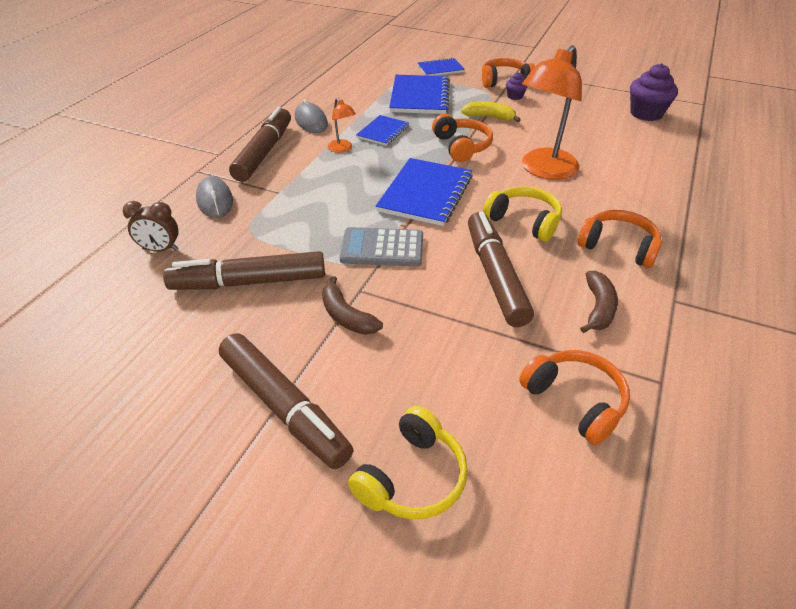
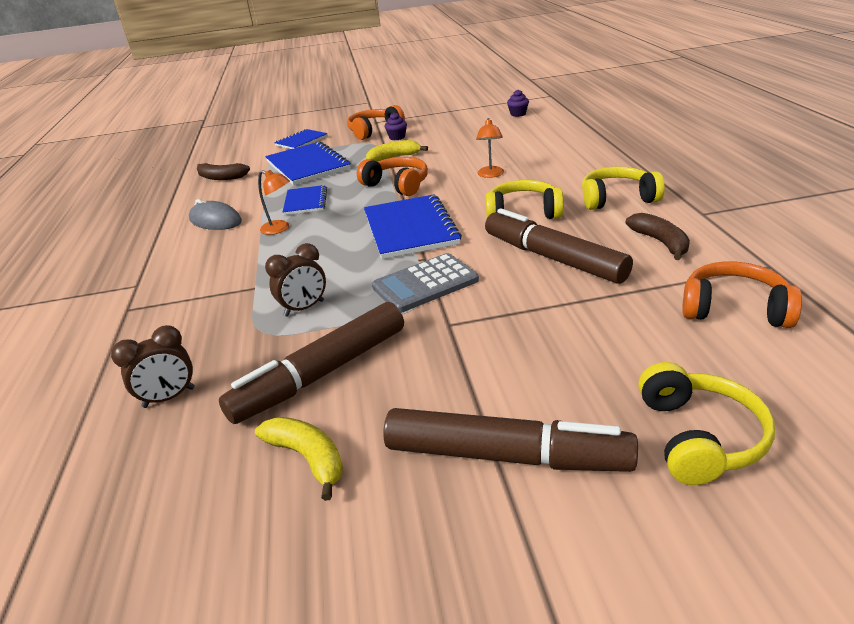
camera: 30 degrees left, 10 degrees down
(185, 335) = (308, 458): none -> yellow banana
(215, 200) = (184, 325): grey mouse -> none
(264, 152) = (193, 263): brown marker -> none
(290, 226) = (304, 308): none -> brown clock
(346, 316) = (464, 350): brown banana -> brown banana (221, 177)
(543, 170) = (490, 175): orange lamp -> orange lamp, size x0.45
(618, 247) = (617, 199): orange headphones -> yellow headphones
(646, 113) = (518, 114): purple cupcake -> purple cupcake, size x0.51

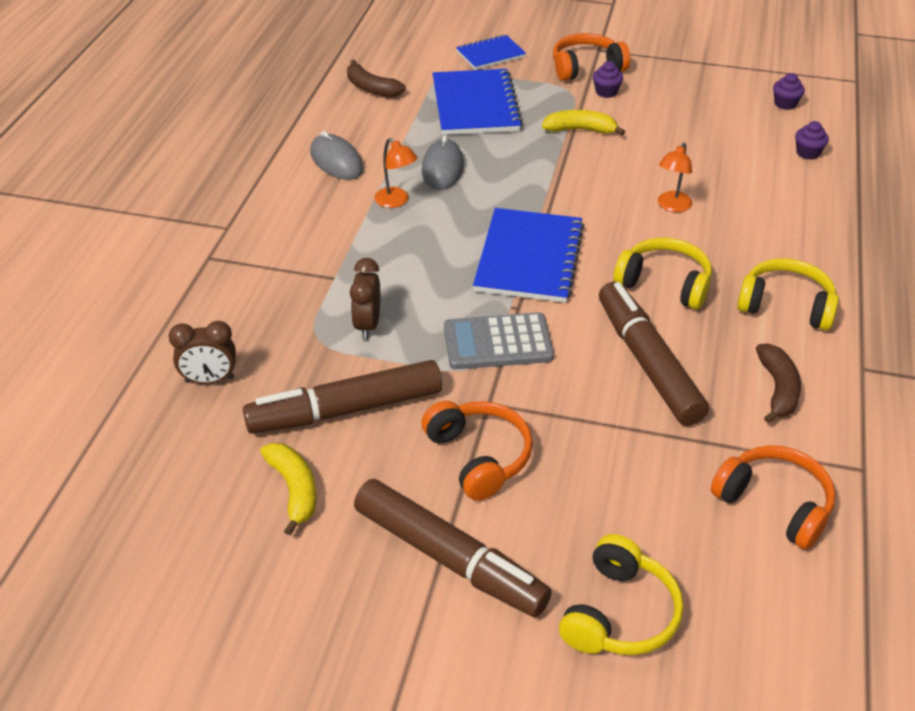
camera: 20 degrees right, 10 degrees up
(304, 308) = (367, 325): brown clock -> brown clock turned 105 degrees clockwise
(305, 202) = (442, 168): blue notebook -> grey mouse
(397, 185) = (556, 181): orange headphones -> orange headphones (479, 456)
(554, 129) = (807, 153): none -> purple cupcake

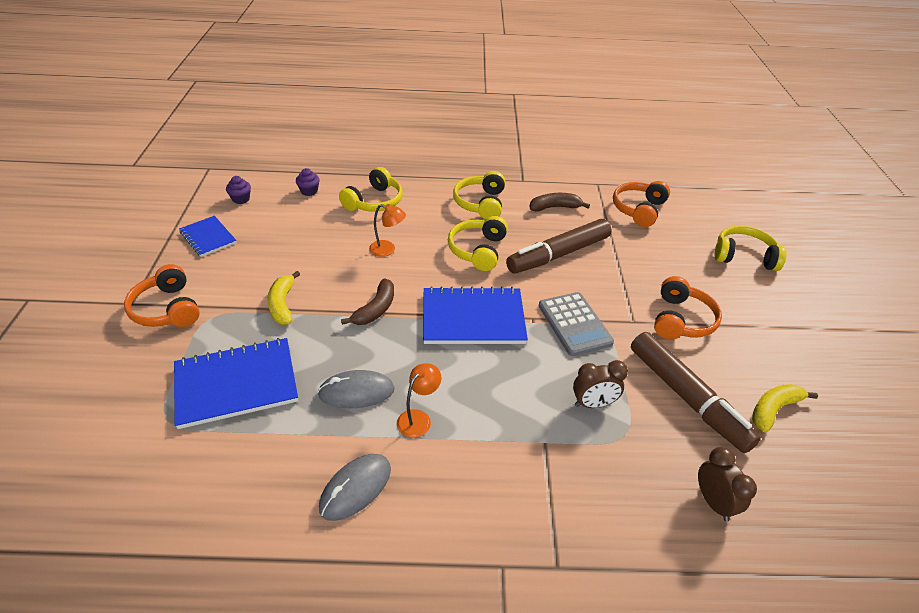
camera: 105 degrees left, 0 degrees up
(371, 88) = (192, 489): brown banana -> brown banana (375, 309)
(449, 559) = (763, 322): brown marker -> none
(479, 456) = (681, 320): orange headphones -> orange headphones turned 150 degrees clockwise
(490, 54) = (124, 386): blue notebook -> blue notebook (208, 237)
(606, 92) = (216, 293): purple cupcake -> none
(785, 205) = (374, 201): none -> yellow headphones

